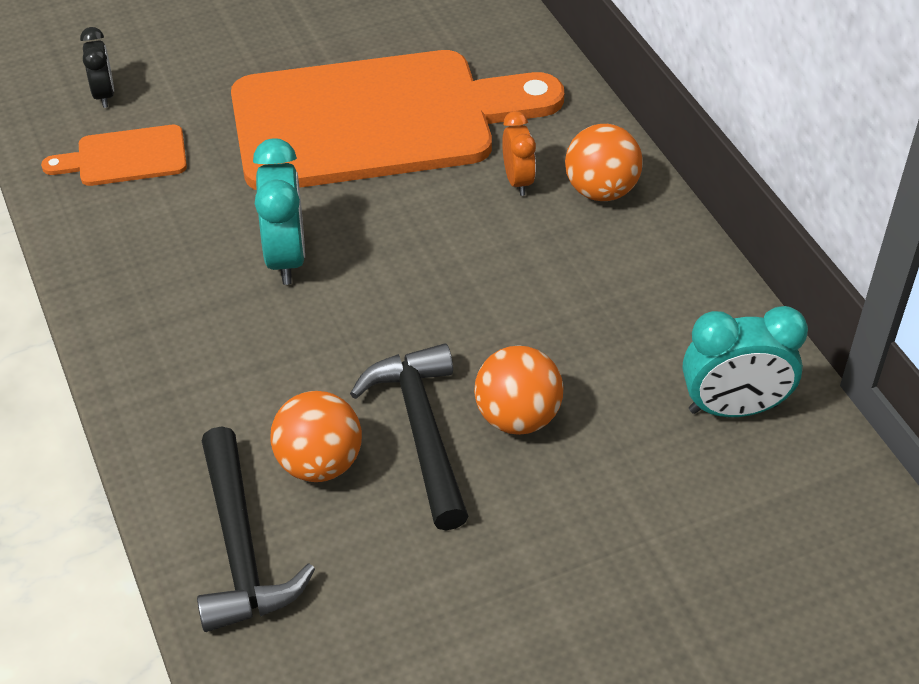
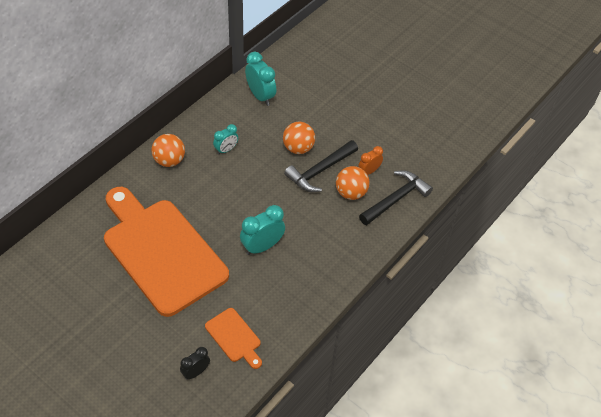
camera: 120 degrees left, 5 degrees up
(517, 181) = (177, 188): orange clock -> orange clock (369, 171)
(583, 287) = (226, 150): none -> turquoise clock

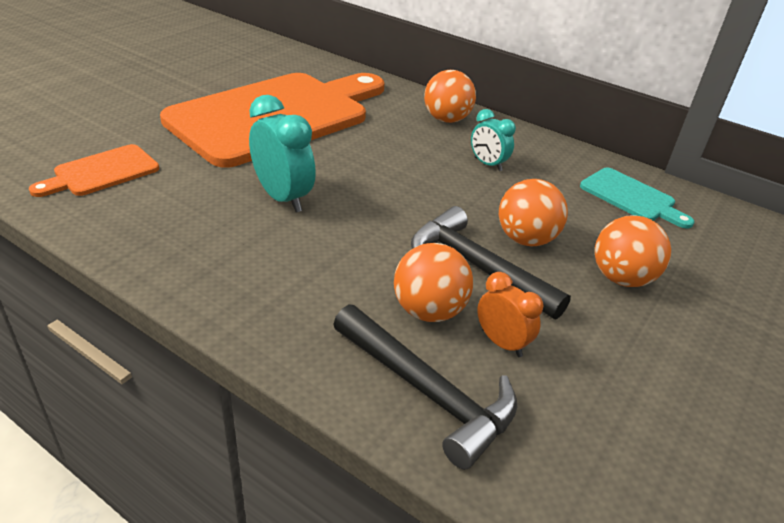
camera: 85 degrees right, 15 degrees down
(196, 372) = (54, 142): black clock -> none
(260, 96) = (631, 197): turquoise clock -> turquoise cutting board
(326, 120) = (621, 278): none -> orange ball

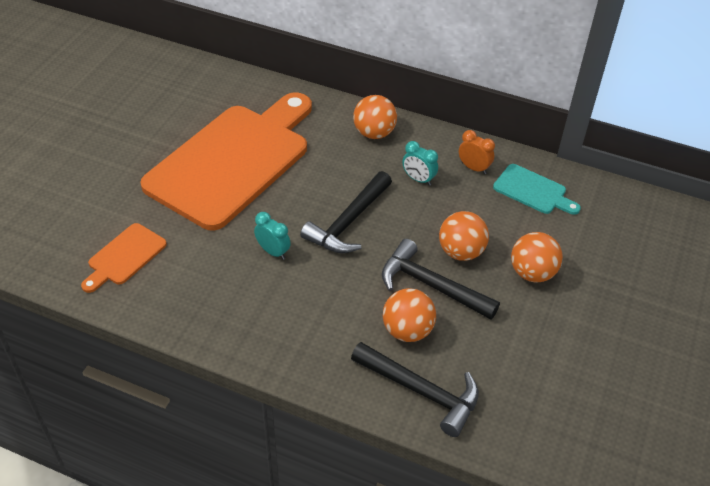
camera: 10 degrees left, 10 degrees up
(283, 198) = (273, 252): turquoise clock -> turquoise clock, size x0.61
(388, 187) = (348, 222): none -> black hammer
(501, 343) = (460, 345): orange clock -> orange clock (473, 168)

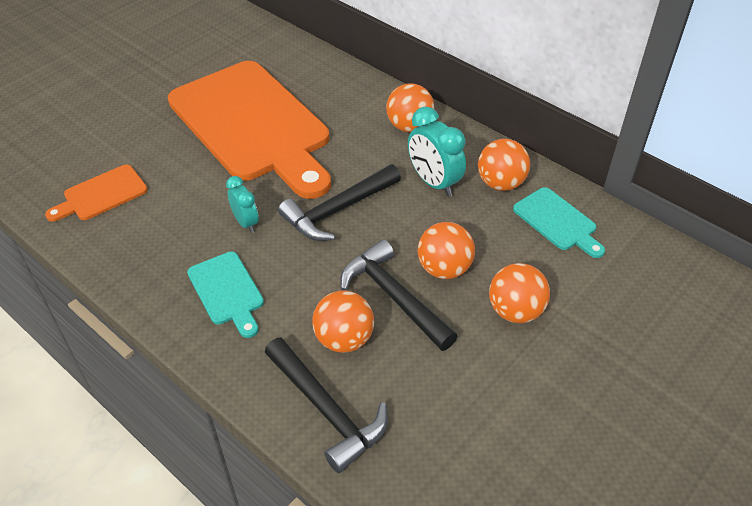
camera: 20 degrees right, 0 degrees up
(233, 161) = (253, 125): orange cutting board -> orange cutting board turned 90 degrees clockwise
(288, 316) = (227, 291): none -> turquoise cutting board
(418, 179) = (434, 182): turquoise clock -> turquoise clock, size x1.63
(473, 168) = (500, 183): orange clock -> orange ball

